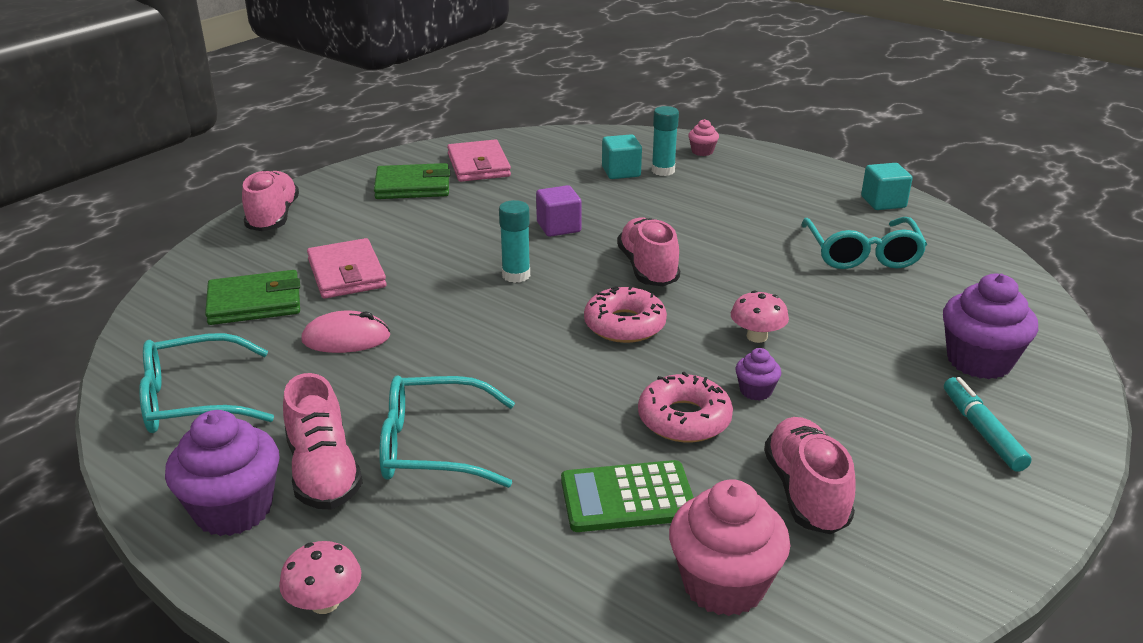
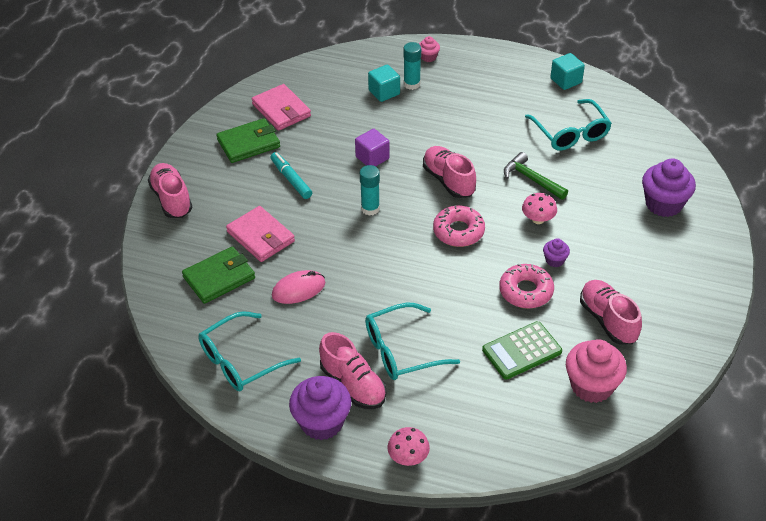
camera: 20 degrees left, 15 degrees up
(774, 290) = (532, 179): none -> green hammer
(982, 431) = (679, 254): turquoise marker -> turquoise marker (291, 179)

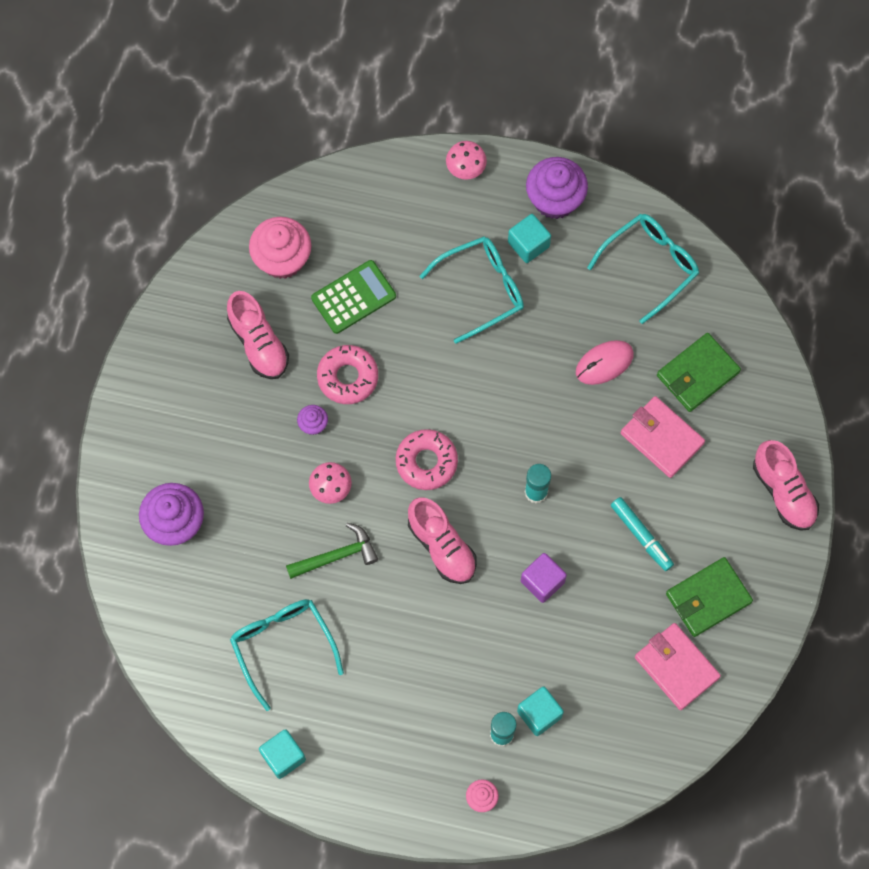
camera: 175 degrees right, 25 degrees up
(353, 385) = (528, 244): pink shoe -> turquoise cube
(532, 179) = (336, 556): green hammer -> green hammer turned 60 degrees counterclockwise

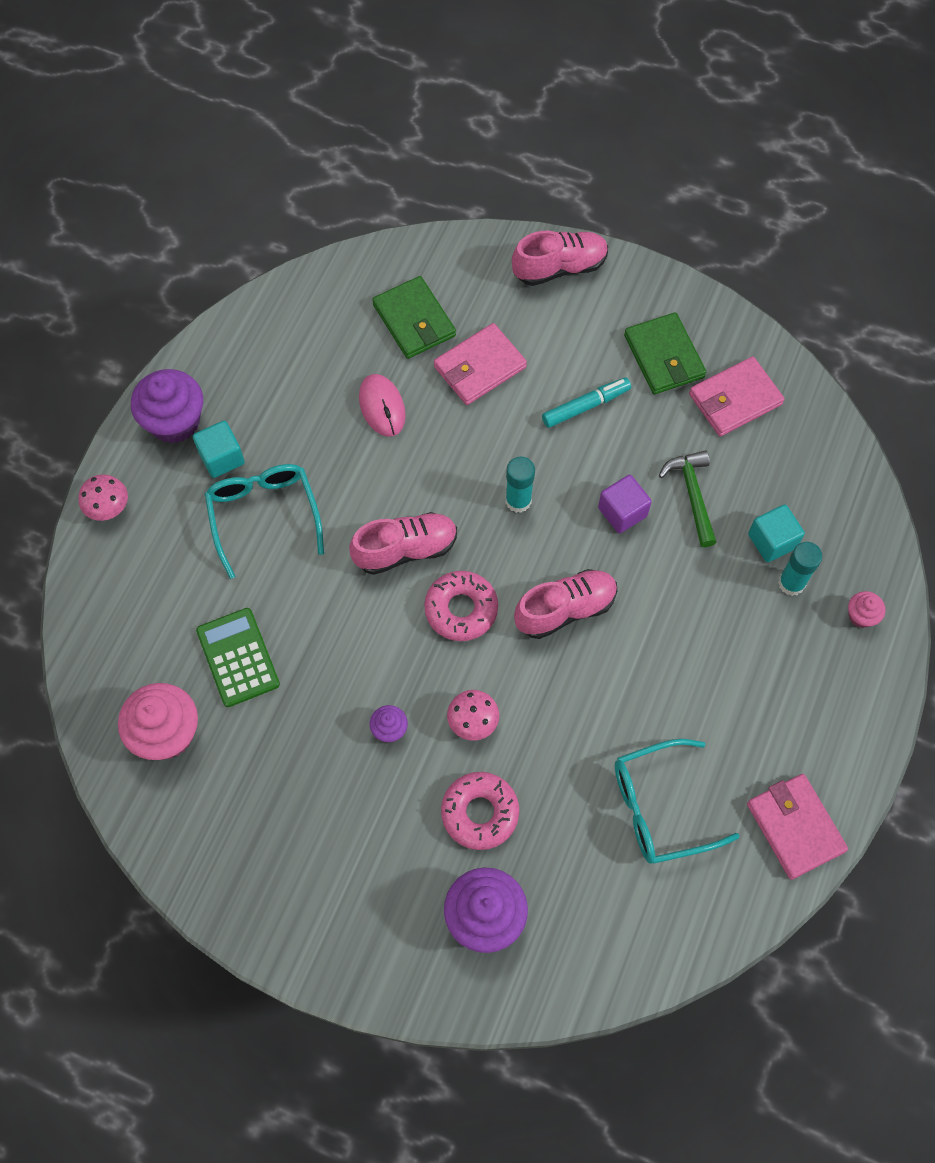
camera: 80 degrees left, 5 degrees down
(258, 343) = (270, 778): pink shoe -> pink shoe (405, 549)
(283, 756) = (795, 827): turquoise cube -> pink wallet
(336, 556) = (558, 728): green hammer -> green hammer (692, 495)
(348, 377) = (338, 680): pink donut -> pink donut (480, 813)
(650, 265) = (279, 342): turquoise glasses -> none

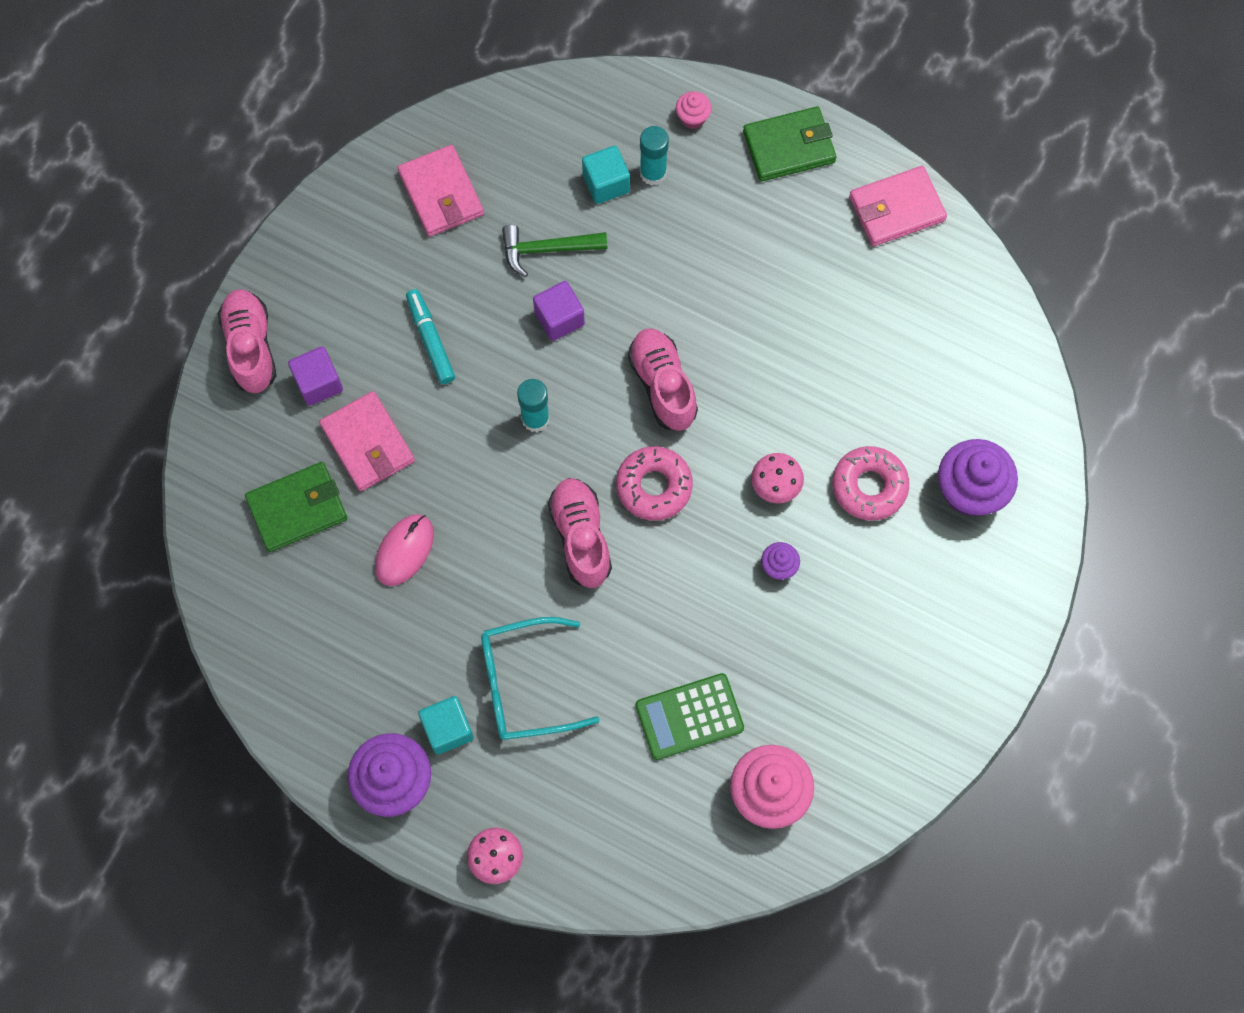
camera: 85 degrees left, 5 degrees up
(382, 407) = (404, 550): pink mouse -> pink mouse turned 45 degrees counterclockwise
(532, 322) = (318, 383): none -> purple cube
(659, 807) = (872, 323): turquoise glasses -> none
(664, 356) = (380, 255): green wallet -> green wallet (789, 147)

